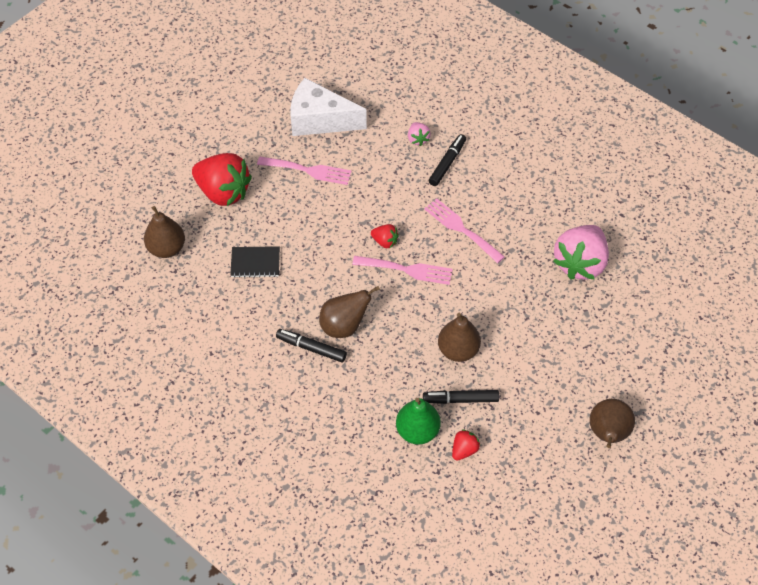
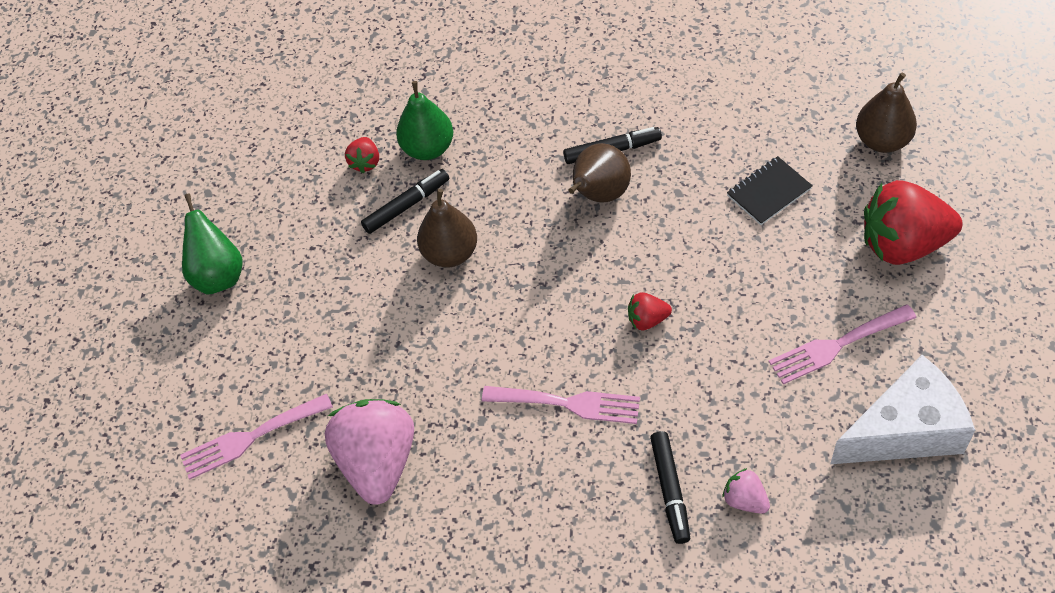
camera: 150 degrees right, 0 degrees up
(407, 270) = (588, 304): pink fork -> pink fork (250, 438)
(607, 434) = (218, 275): brown pear -> green pear

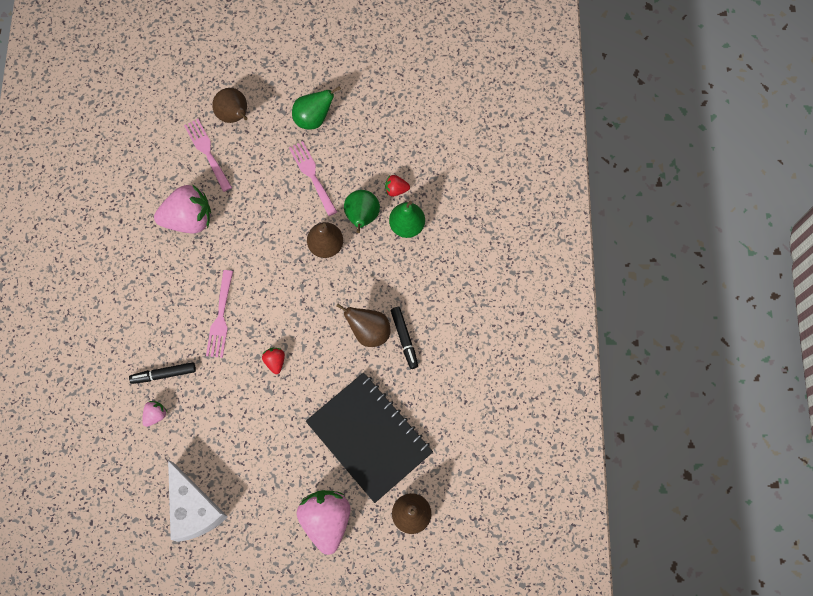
camera: 80 degrees right, 15 degrees up
(187, 396) = (234, 116): none -> brown pear
(406, 206) = (362, 217): black marker -> green pear
(769, 192) = (369, 437): black notebook -> black notebook, size x2.36
(836, 345) = (253, 473): pink fork -> pink fork (312, 175)
(902, 244) = (326, 520): red strawberry -> pink strawberry

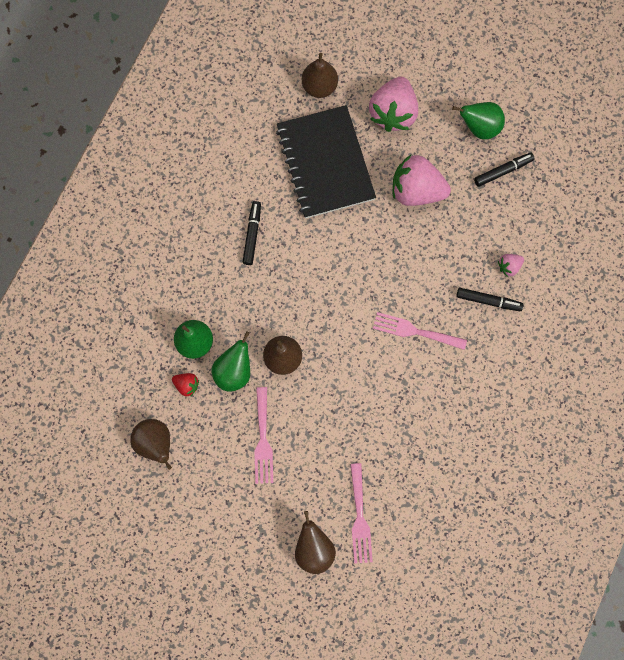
camera: 155 degrees left, 5 degrees up
(189, 219) = (407, 449): pink strawberry -> pink strawberry (416, 191)
(194, 508) = (503, 171): white cheese -> black marker
(220, 318) = (415, 331): pink fork -> pink fork turned 105 degrees counterclockwise
(275, 361) = (380, 267): red strawberry -> none
(313, 119) = (232, 505): green pear -> green pear (479, 128)
(369, 332) = (281, 256): brown pear -> brown pear (156, 443)

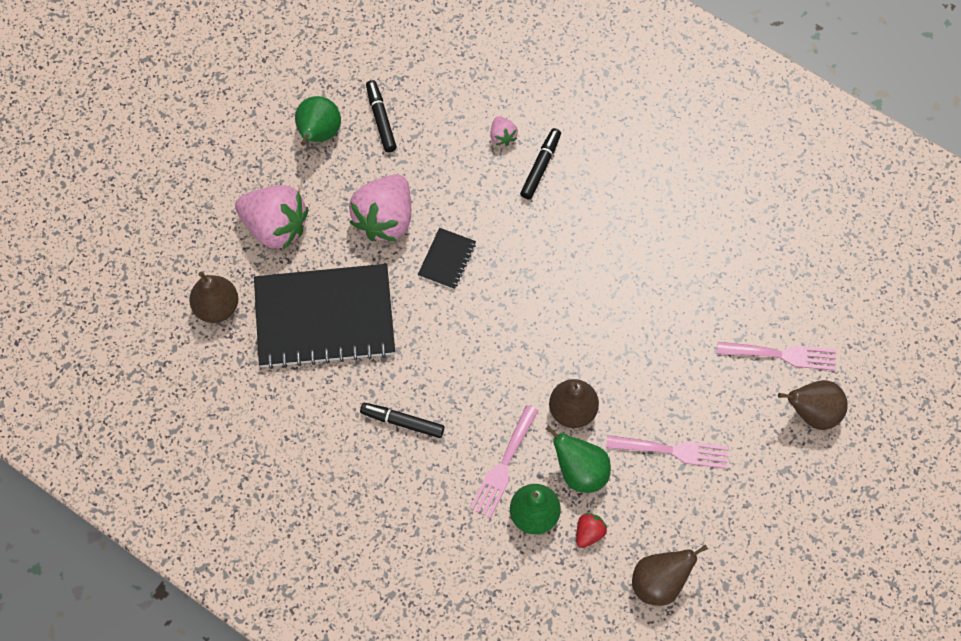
camera: 80 degrees left, 10 degrees down
(391, 243) = (447, 259): none -> black notebook
(415, 331) = (564, 253): pink fork -> pink fork (503, 466)

